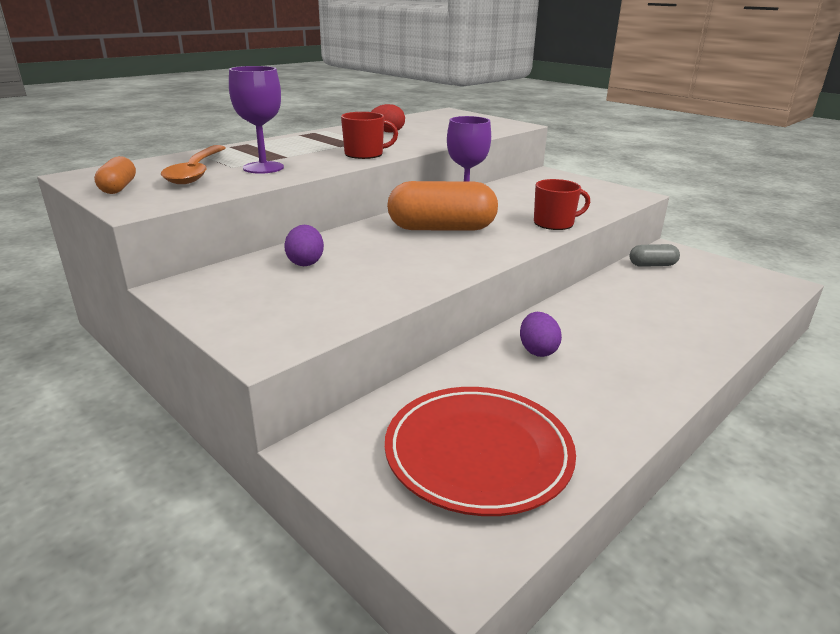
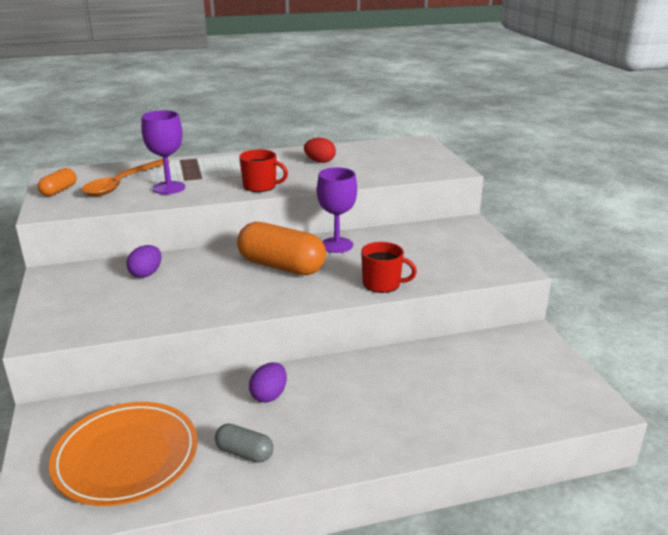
camera: 30 degrees right, 0 degrees up
(478, 453) = (126, 457): red plate -> orange plate
(652, 265) = (487, 347): grey capsule -> grey capsule (244, 453)

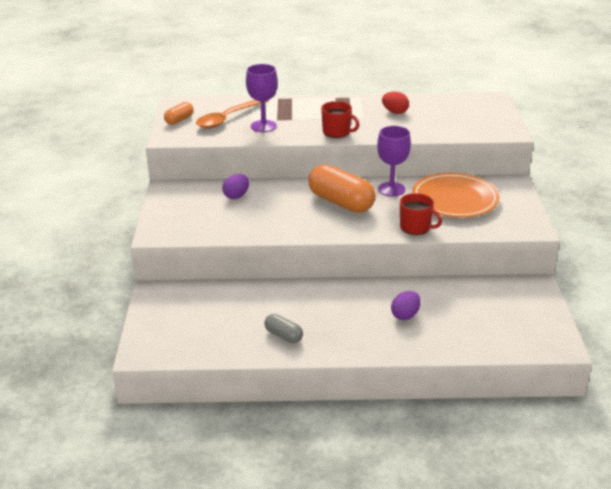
camera: 15 degrees right, 5 degrees up
(126, 457) = (204, 325): orange plate -> orange plate (454, 199)
(269, 395) = (311, 300): purple egg -> purple egg (405, 315)

